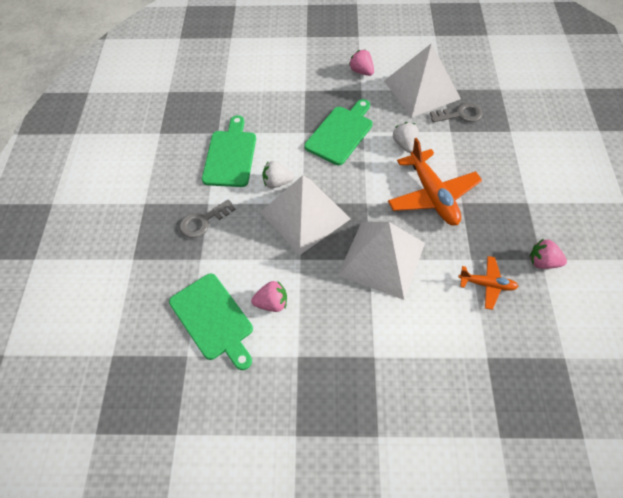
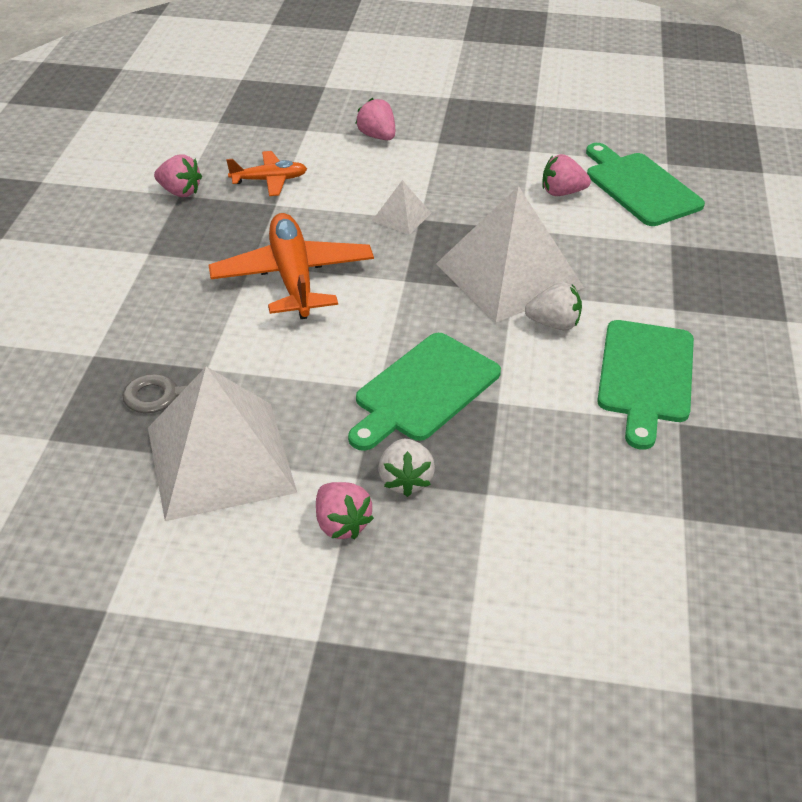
camera: 175 degrees left, 15 degrees down
(203, 221) = (677, 285): grey key -> none
(382, 259) = (401, 217): white pyramid -> white pyramid, size x0.44
(405, 144) = (305, 356): white strawberry -> white strawberry (405, 480)
(426, 356) = (377, 136): none -> pink strawberry
(487, 284) = (269, 180): orange plane -> orange plane turned 150 degrees clockwise

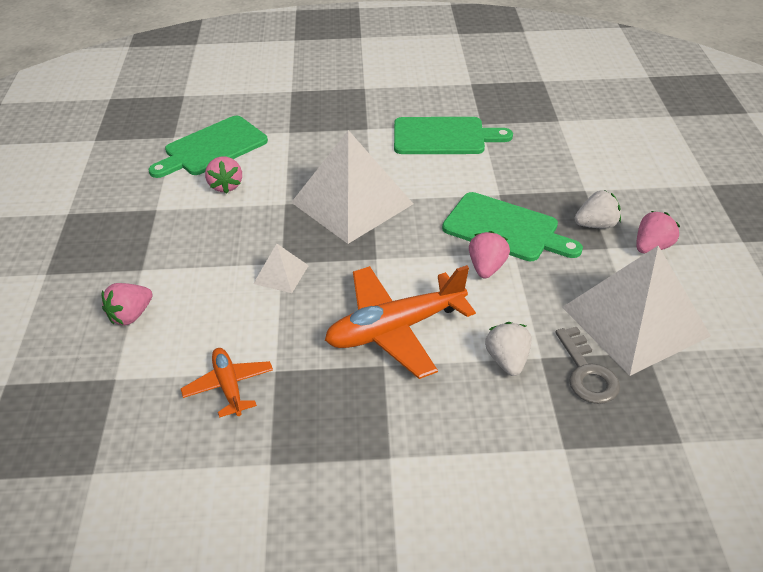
camera: 100 degrees left, 0 degrees up
(180, 192) = (264, 464): pink strawberry -> pink strawberry (486, 267)
(554, 324) = (404, 177): white strawberry -> white strawberry (507, 360)

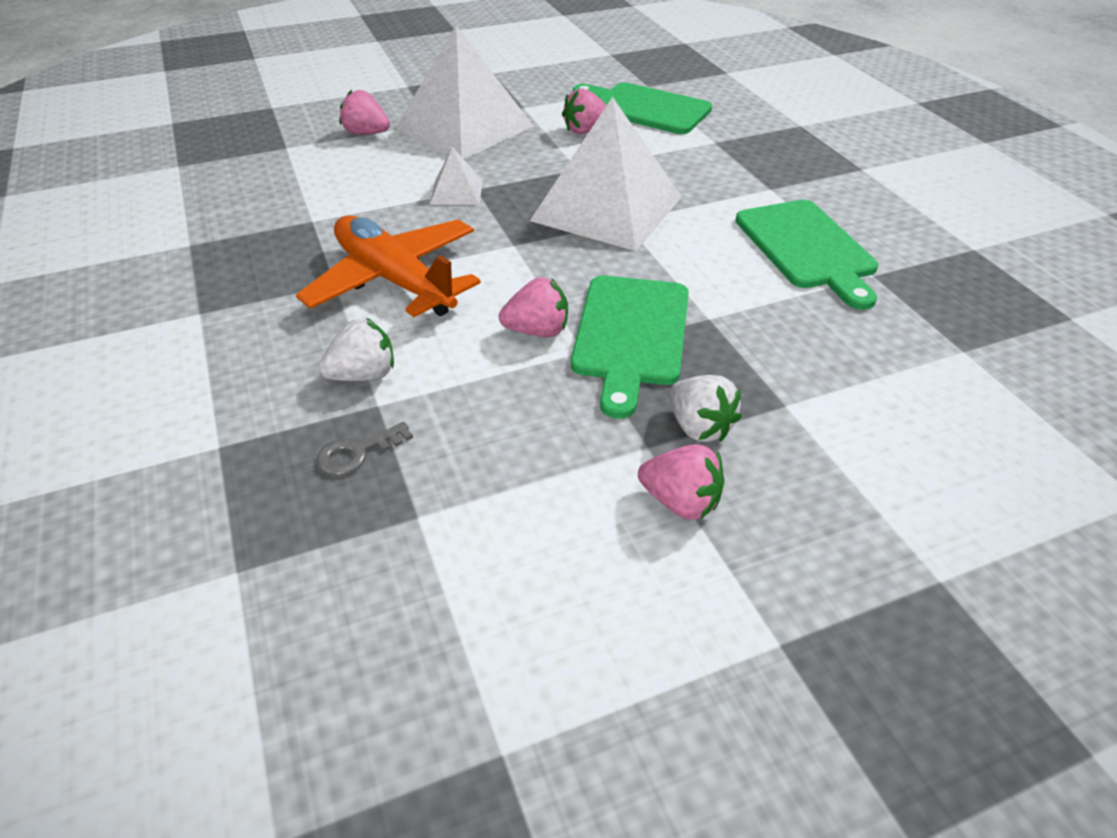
camera: 70 degrees right, 0 degrees up
(229, 386) = (285, 201): orange plane -> none
(587, 372) = (357, 452): grey key -> grey key, size x0.66
(634, 321) = (482, 495): white pyramid -> white pyramid (464, 127)

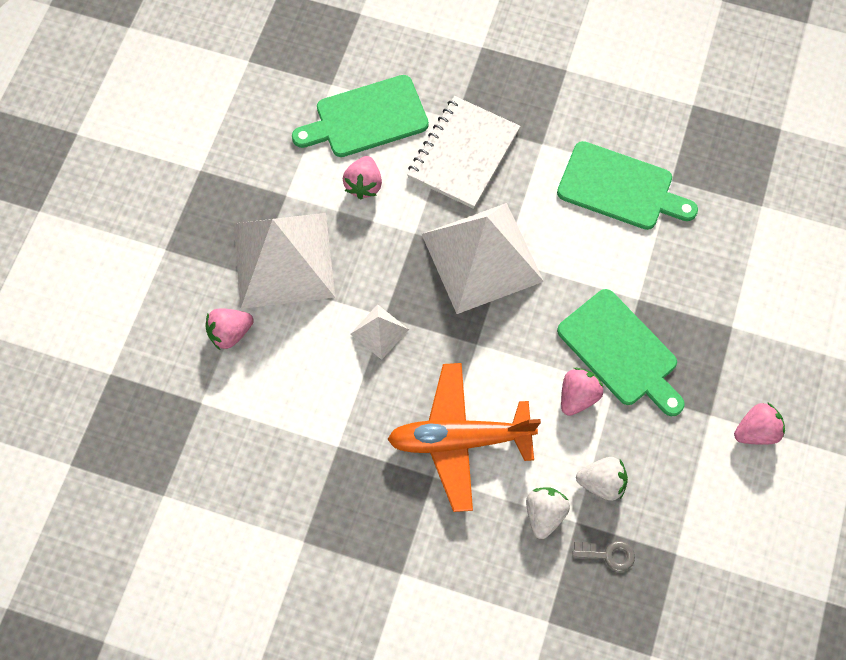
camera: 50 degrees left, 25 degrees up
(357, 452) = (608, 554): grey key -> grey key turned 90 degrees counterclockwise
(690, 158) = (463, 154): none -> white notebook
(699, 427) = (716, 380): white strawberry -> white strawberry (601, 483)

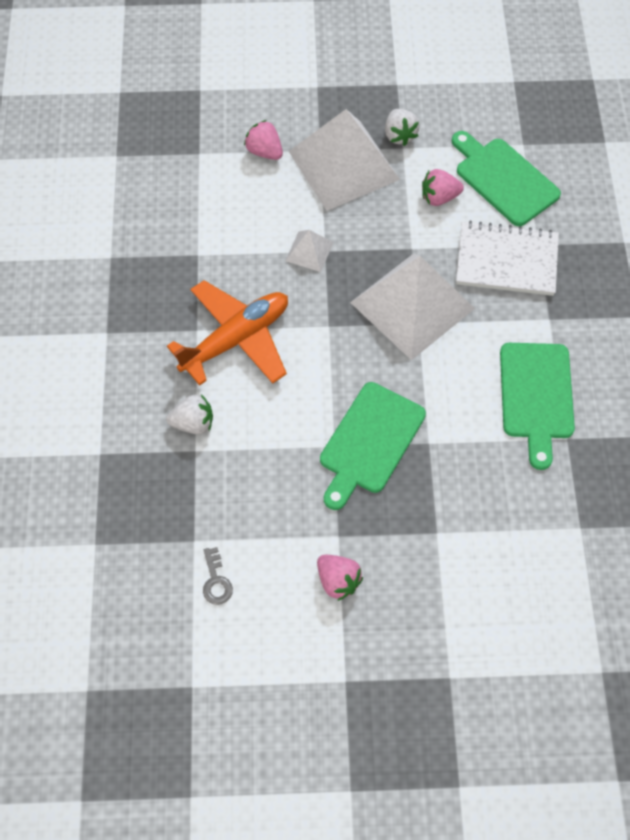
camera: 70 degrees right, 5 degrees down
(459, 439) = (236, 339): orange plane -> orange plane turned 75 degrees clockwise
(577, 396) = (312, 419): pink strawberry -> none
(601, 483) = (238, 461): white strawberry -> white strawberry (399, 135)
(608, 554) = (174, 484): grey key -> grey key (216, 581)

